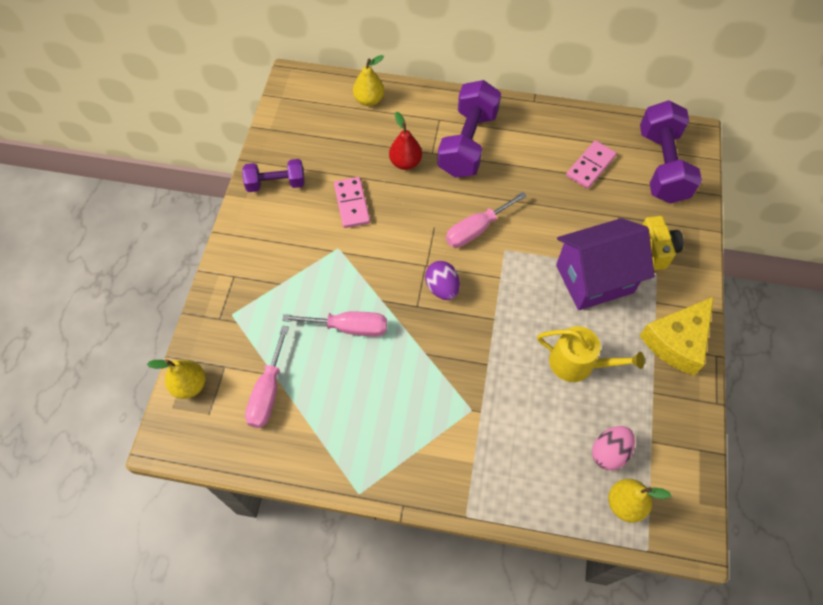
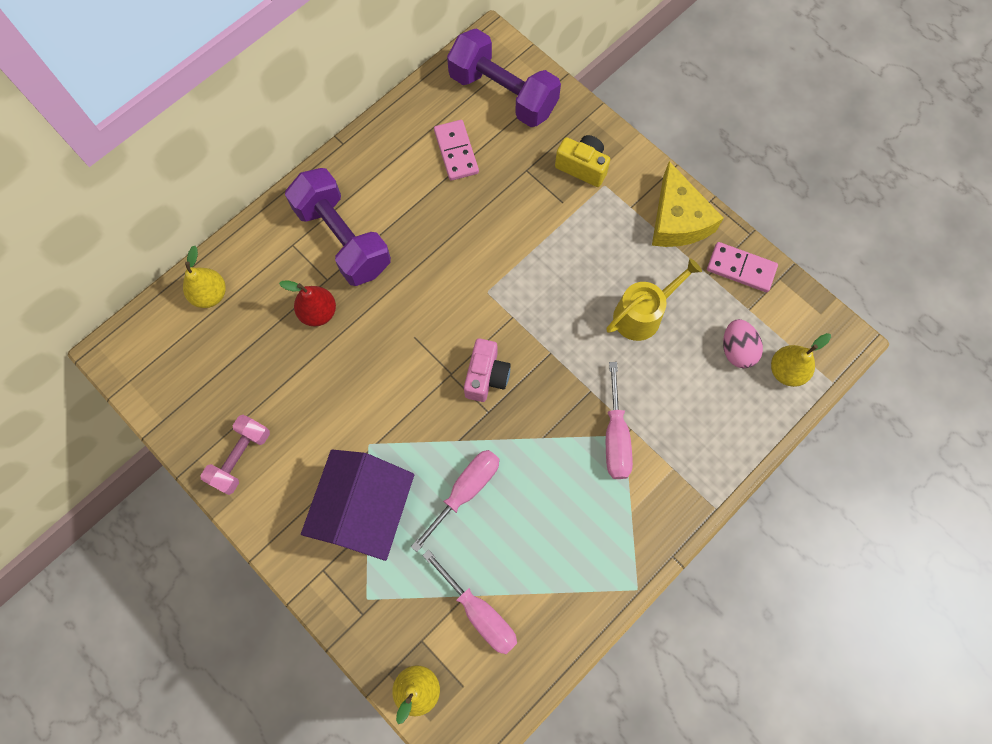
camera: 55 degrees left, 10 degrees up
(276, 184) = (241, 457): purple dumbbell -> pink dumbbell
(352, 204) = (327, 397): pink domino -> pink domino (741, 268)
(442, 288) = (486, 376): purple egg -> pink camera
(476, 229) = (446, 301): pink screwdriver -> pink screwdriver (615, 437)
(594, 279) = (573, 239): purple house -> purple house (366, 511)

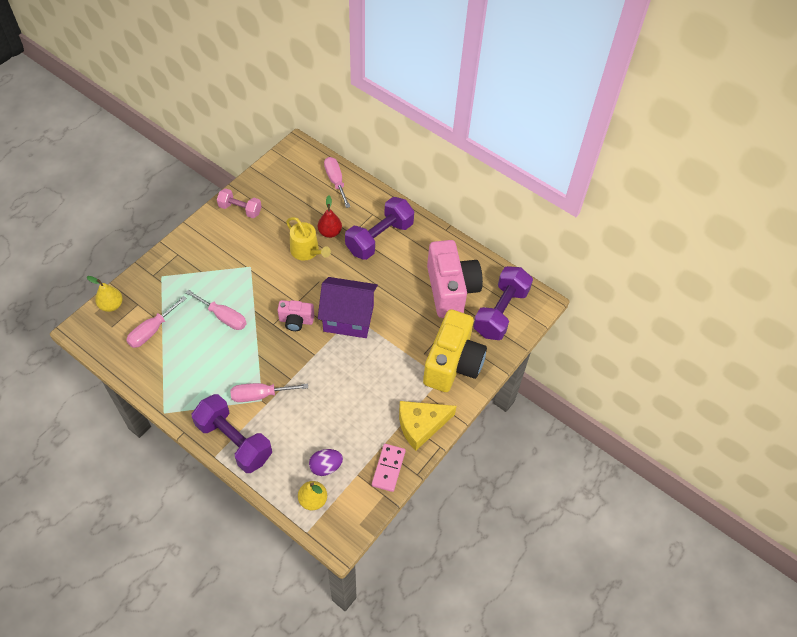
camera: 80 degrees right, 15 degrees down
(210, 295) = (336, 181): yellow pear -> pink screwdriver
(366, 511) = (211, 270): purple house -> purple house (348, 318)
(456, 152) = (451, 290): pink domino -> pink camera
(582, 167) = (452, 363): yellow camera -> yellow camera, size x2.00
(642, 314) = (346, 406): yellow watering can -> yellow watering can (307, 251)
(691, 478) = (234, 441): none -> purple dumbbell
(736, 350) = (326, 467): pink egg -> purple egg

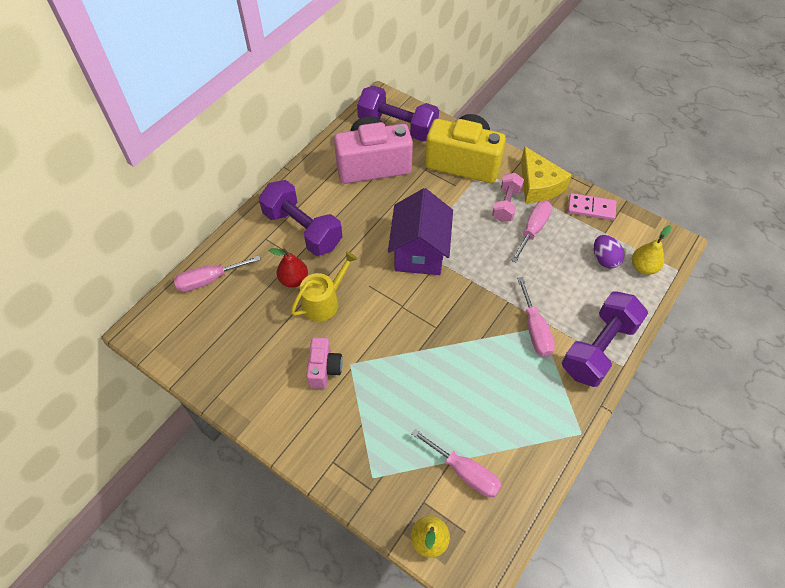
camera: 90 degrees left, 0 degrees up
(223, 317) = (432, 384): pink screwdriver -> pink screwdriver (533, 230)
(240, 209) = (252, 389): pink dumbbell -> pink dumbbell (506, 204)
(296, 321) = (428, 303): pink camera -> pink camera (324, 369)

